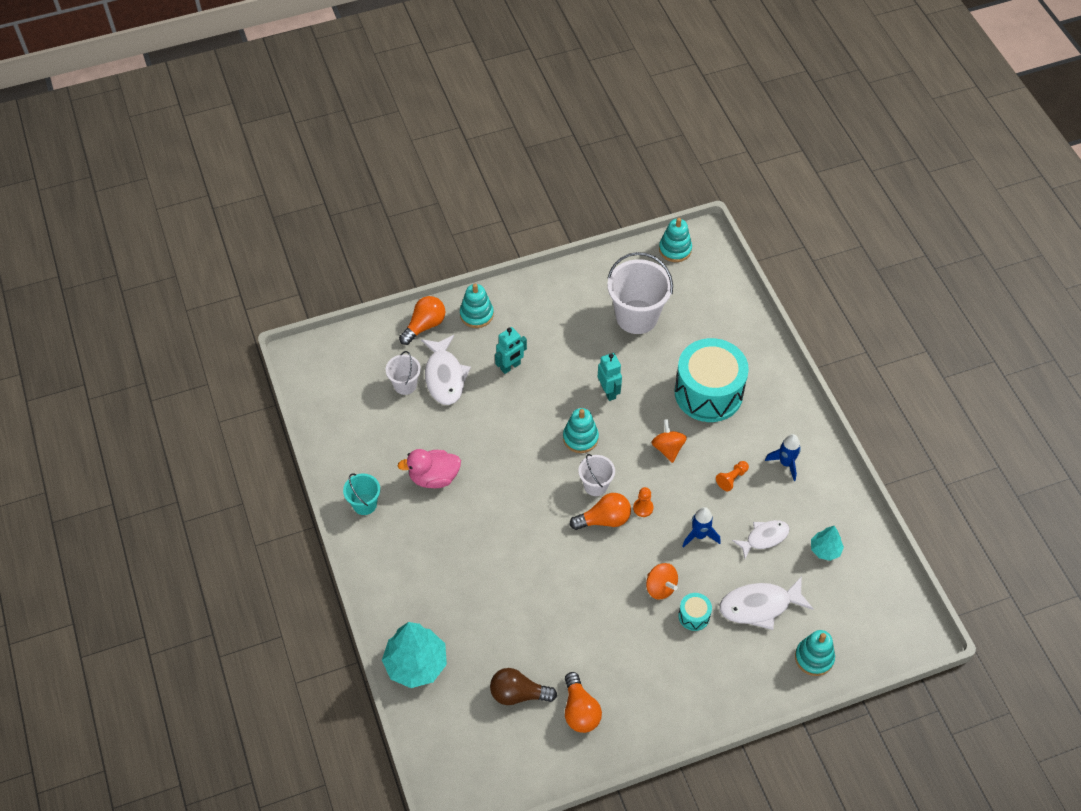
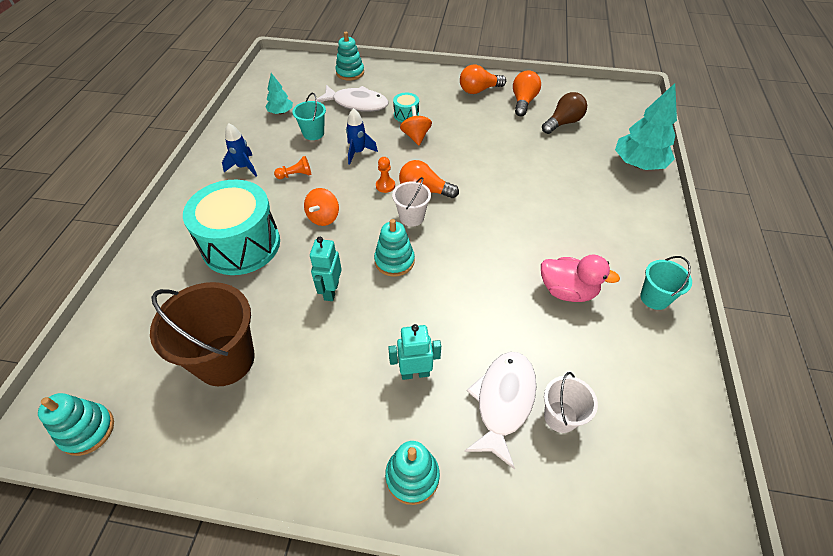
camera: 150 degrees left, 5 degrees down
(424, 326) = (496, 499): orange light bulb -> orange light bulb (479, 90)
(518, 694) = (563, 123): brown light bulb -> brown light bulb turned 75 degrees counterclockwise
(636, 317) = (225, 360): white bucket -> brown bucket
(764, 538) = (313, 133): white fish -> turquoise bucket

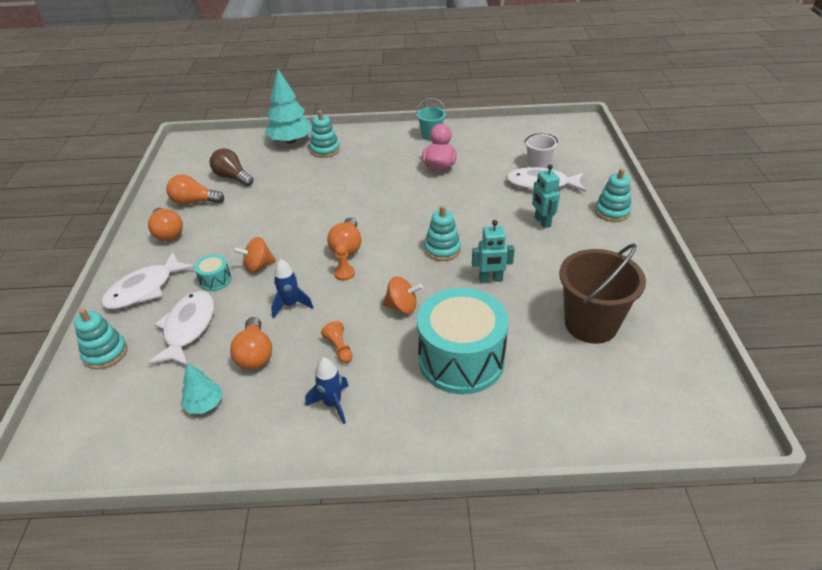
camera: 100 degrees left, 10 degrees down
(87, 430) = (704, 389): turquoise stacking toy -> turquoise stacking toy (325, 150)
(313, 133) = (255, 354): turquoise bucket -> orange light bulb
(409, 83) = (144, 289): none -> white fish
(411, 217) = (385, 249): white bucket -> none

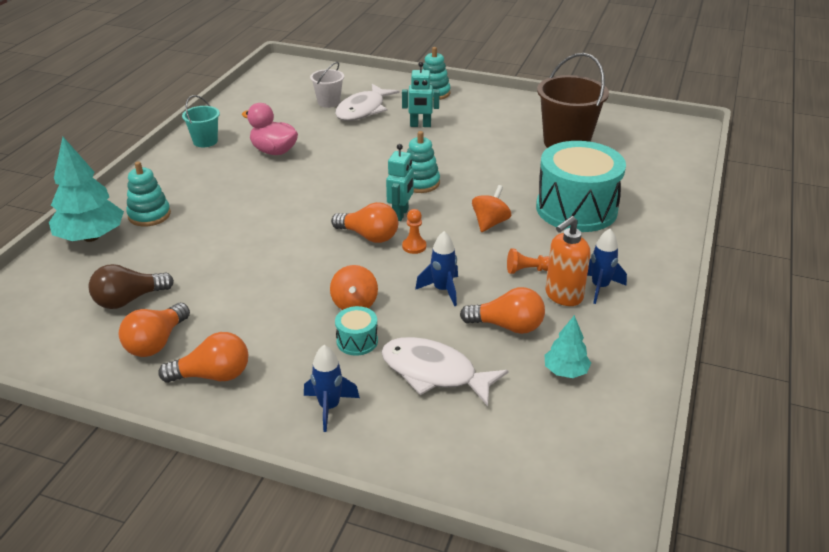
camera: 70 degrees left, 5 degrees down
(105, 353) = (439, 451): turquoise stacking toy -> none
(144, 289) = (329, 407): white fish -> blue rocket
(309, 381) = (563, 296): none -> orange soap dispenser
(490, 279) = (482, 170): turquoise robot -> turquoise robot (400, 214)

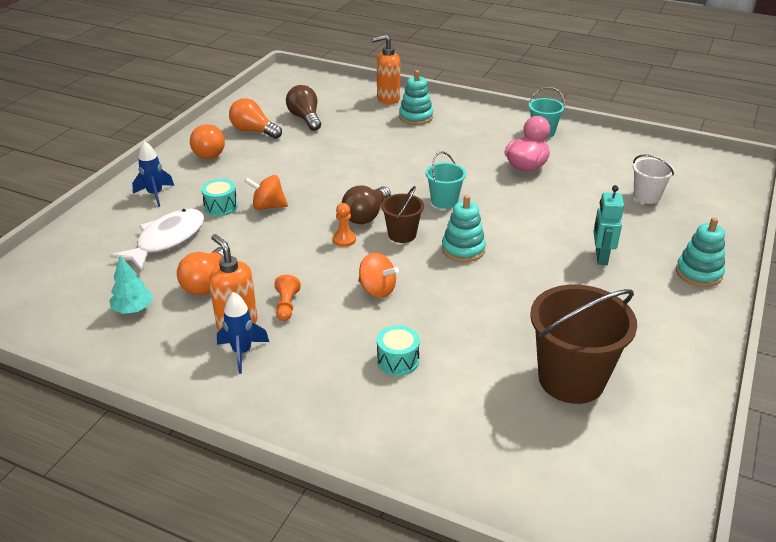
camera: 95 degrees right, 0 degrees up
(91, 237) = (387, 99): turquoise tree -> orange soap dispenser
(339, 193) = (444, 201): none -> turquoise bucket
(363, 110) = (632, 218): white fish -> none
(369, 236) = (366, 216): orange light bulb -> brown light bulb
(400, 214) = (402, 234): turquoise robot -> brown bucket
(442, 290) = (271, 251): blue rocket -> none
(576, 209) = (398, 360): turquoise drum -> turquoise drum, size x0.42

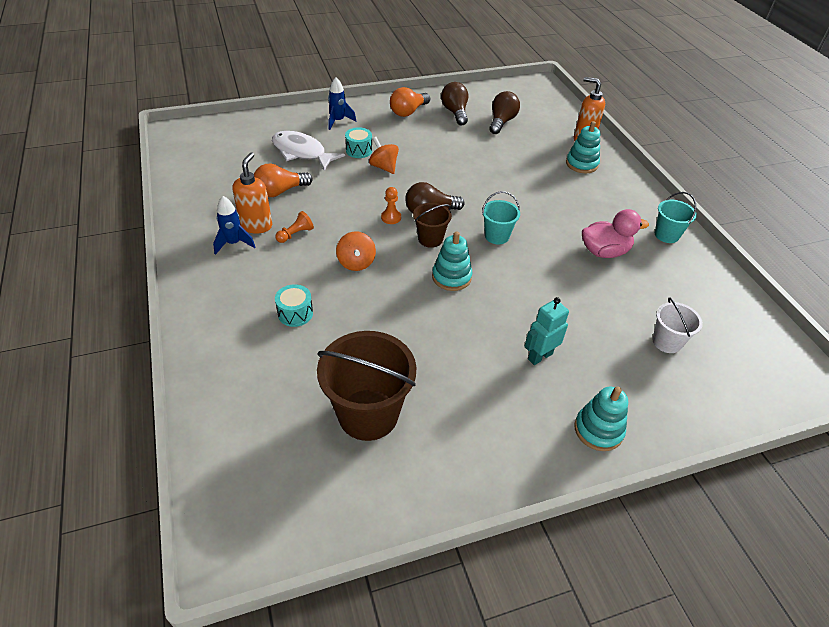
camera: 45 degrees right, 10 degrees up
(133, 309) = (227, 181): turquoise tree -> none
(167, 240) = (301, 152): white fish -> white fish turned 135 degrees counterclockwise
(254, 131) = (455, 112): orange light bulb -> brown light bulb

